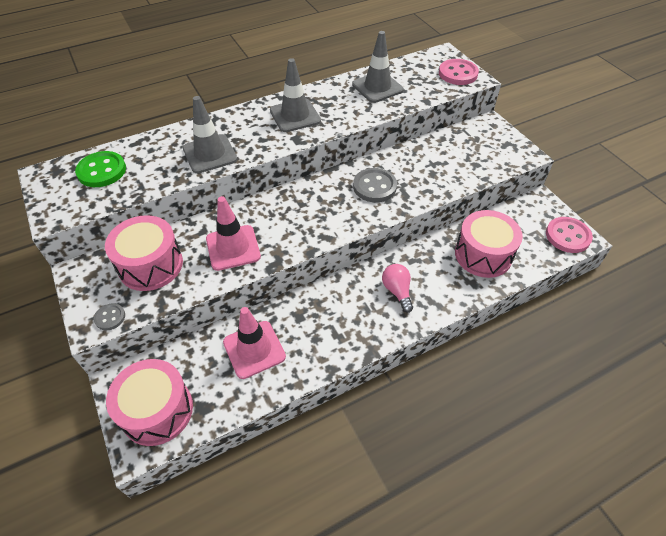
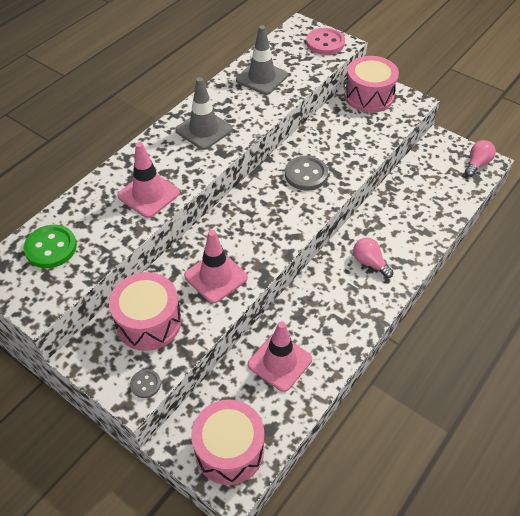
camera: 25 degrees left, 0 degrees up
(210, 154) = (148, 194): grey traffic cone -> pink traffic cone
(483, 255) = (420, 204): pink drum -> pink drum (368, 96)
(567, 236) = (477, 164): pink button -> pink light bulb

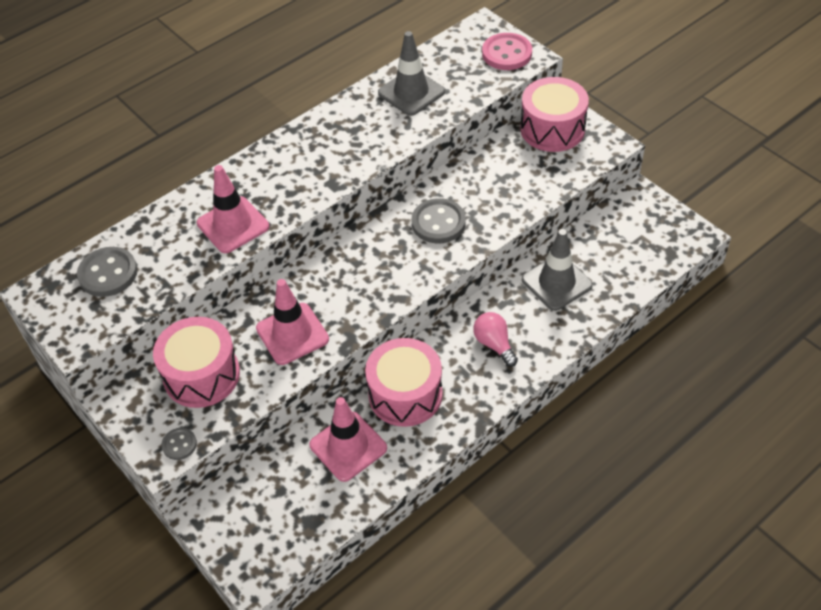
camera: 15 degrees right, 0 degrees up
(51, 248) = (108, 273): green button -> grey button
(204, 130) = (320, 152): grey traffic cone -> grey traffic cone (556, 282)
(229, 450) = (261, 536): pink drum -> pink drum (405, 394)
(477, 164) = (678, 235): pink light bulb -> none

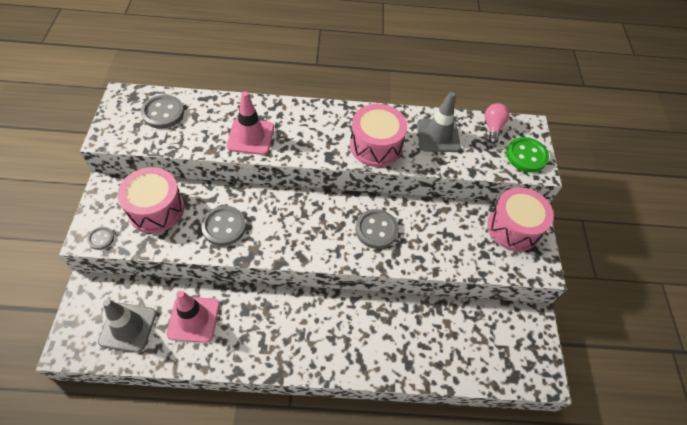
camera: 35 degrees right, 5 degrees up
(292, 334) = (224, 227): pink traffic cone -> grey button
(405, 394) = (256, 317): pink drum -> pink drum (375, 146)
(494, 344) = (338, 334): pink light bulb -> pink light bulb (492, 127)
(507, 53) = (526, 156): pink button -> green button
(556, 282) = (418, 329): grey traffic cone -> grey traffic cone (128, 327)

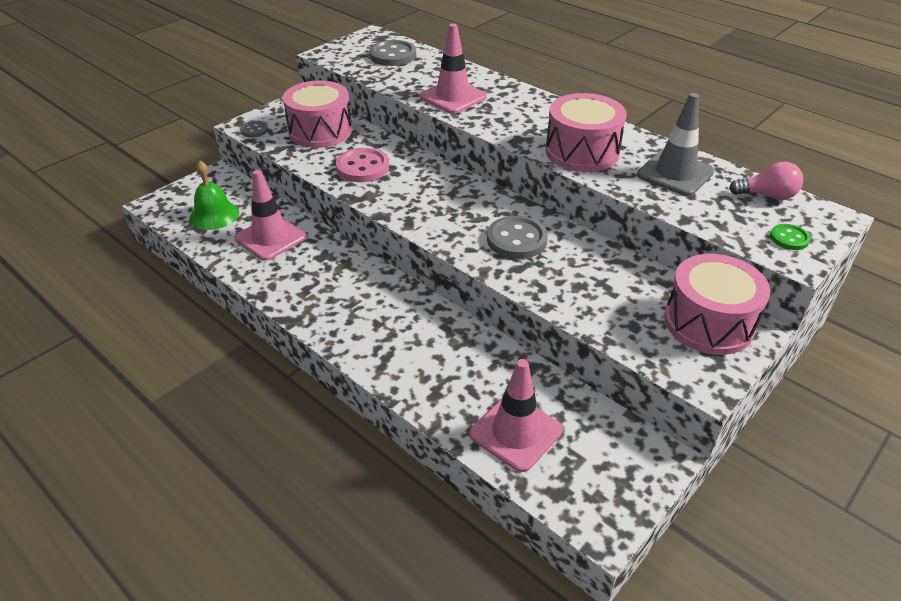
camera: 45 degrees right, 15 degrees down
(128, 327) = (214, 215): grey traffic cone -> green bell
(224, 227) = (362, 167): grey button -> pink button
(467, 356) = (516, 432): none -> pink traffic cone
(492, 127) = (767, 195): pink light bulb -> pink light bulb turned 45 degrees clockwise
(526, 156) = (789, 238): green button -> green button, size x0.55

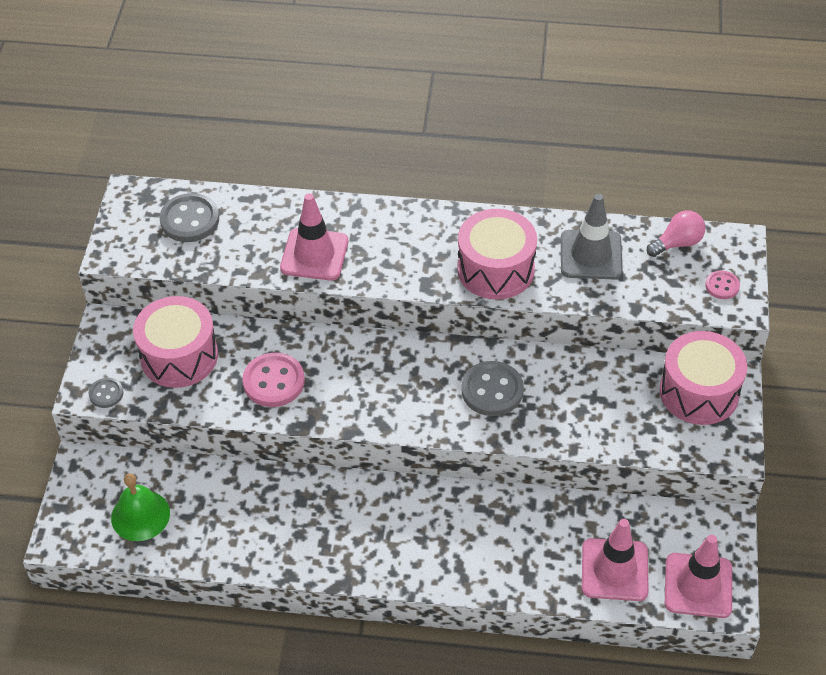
camera: 35 degrees left, 10 degrees up
(270, 238) = (229, 508): pink traffic cone -> pink traffic cone (698, 585)
(789, 238) = (722, 286): green button -> pink button

